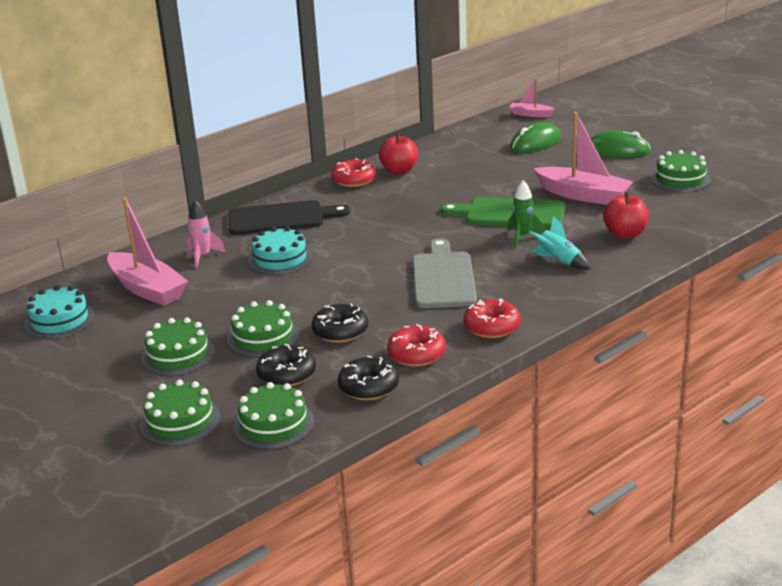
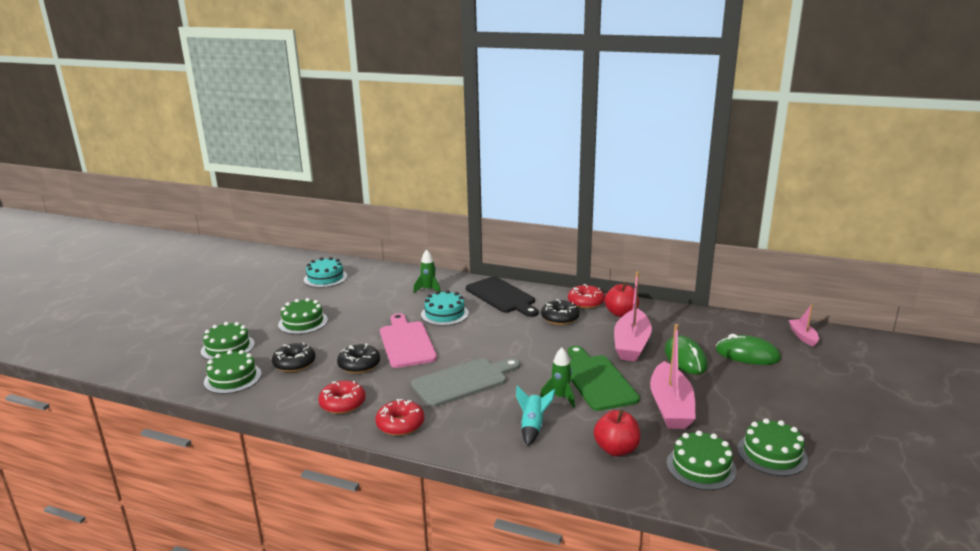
camera: 60 degrees right, 5 degrees down
(147, 289) = (376, 288): pink boat -> pink boat (631, 344)
(203, 256) = (429, 290): pink rocket -> green rocket
(263, 337) = (337, 341): green cake -> green cake (701, 467)
(321, 294) = (406, 342): none -> pink cutting board
(369, 387) = (290, 398): black donut -> black donut (560, 318)
(617, 150) = (789, 400): green mouse -> green mouse (685, 358)

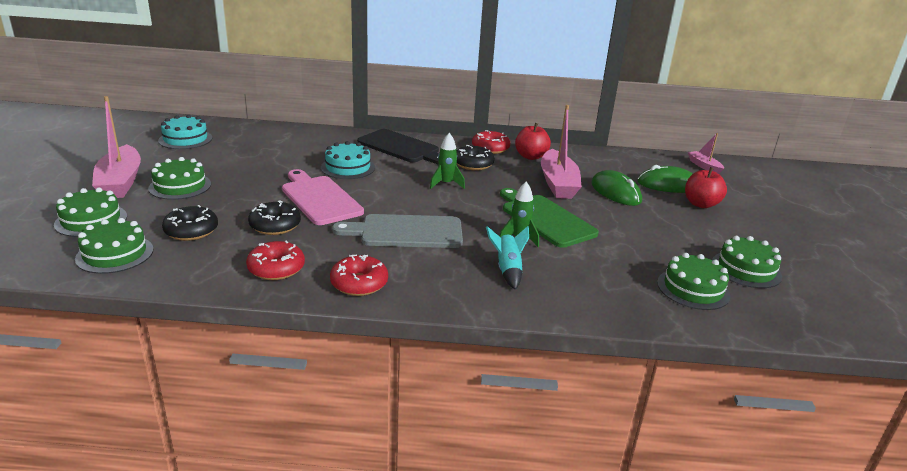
camera: 20 degrees left, 5 degrees up
(429, 290) = (316, 145): green rocket -> green rocket (446, 184)
(463, 381) = (406, 232): grey cutting board -> grey cutting board turned 135 degrees counterclockwise
(616, 449) = (604, 282): red apple -> red apple (701, 204)
(671, 406) = (630, 236): pink boat -> pink boat (120, 182)

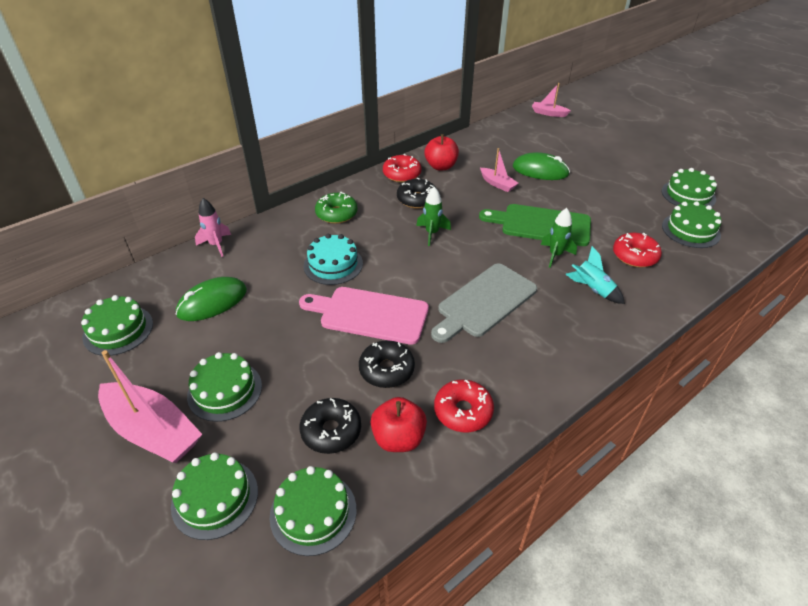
camera: 40 degrees left, 15 degrees up
(185, 139) = (118, 330): turquoise cake -> green cake
(301, 130) = (216, 245): none -> pink rocket
(359, 283) = (536, 376): red donut -> red donut (635, 256)
(401, 147) = (336, 214): black cutting board -> green donut
(558, 183) = (497, 184): pink boat -> pink boat, size x0.52
(668, 185) = (556, 144): green mouse -> green mouse (212, 302)
(701, 204) = (595, 151): red apple -> red apple (398, 438)

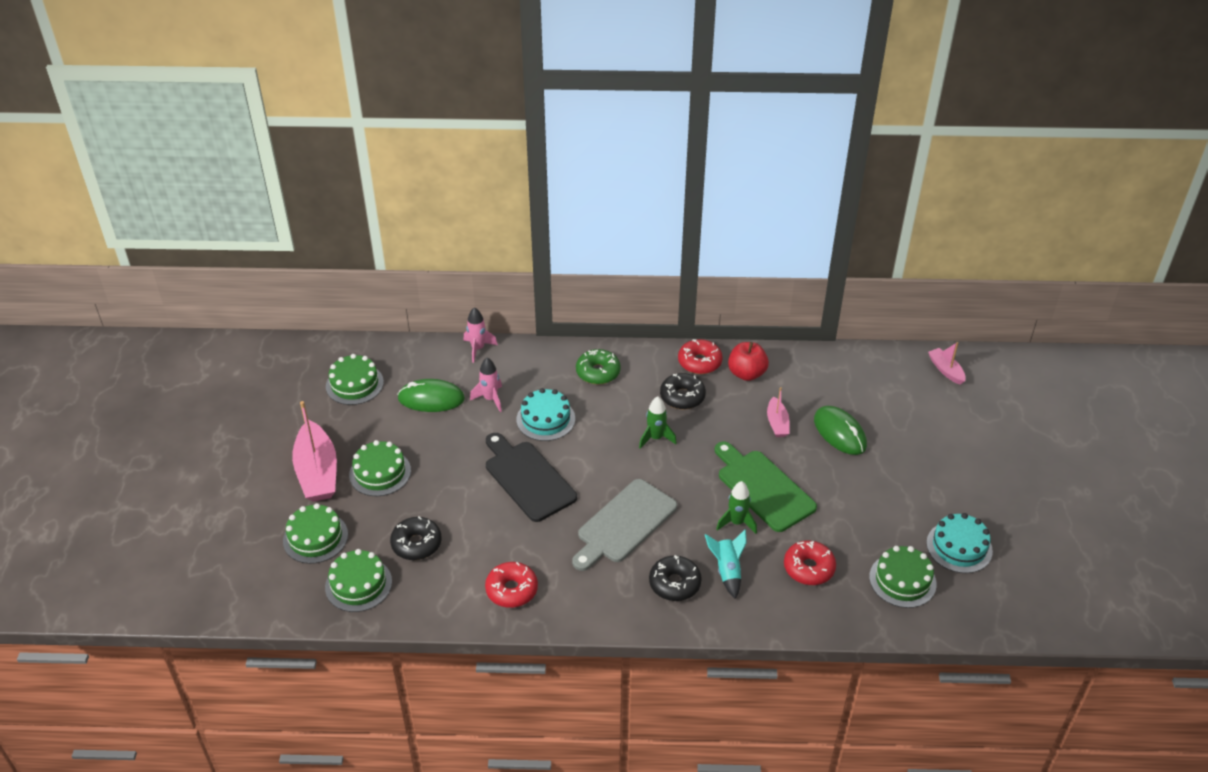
camera: 40 degrees right, 0 degrees up
(268, 274) = (490, 399): none -> pink rocket
(369, 315) = (527, 478): pink cutting board -> black cutting board
(386, 370) = (494, 527): black donut -> black donut (674, 583)
(398, 438) = (451, 577): red apple -> none
(484, 302) = (624, 524): grey cutting board -> grey cutting board turned 45 degrees counterclockwise
(688, 195) = (959, 547): green cake -> turquoise cake

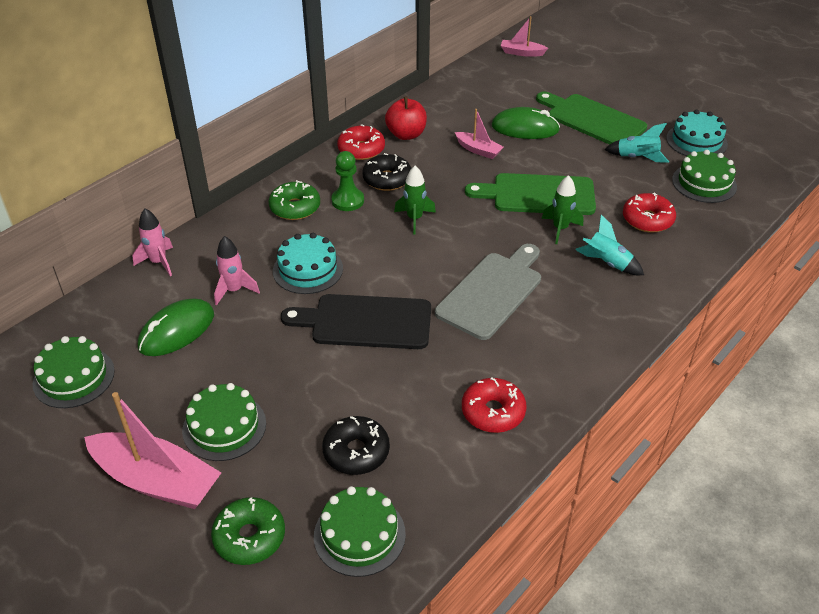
camera: 50 degrees left, 0 degrees up
(315, 537) = (249, 537): green cake -> green donut
(624, 524) = (492, 292): grey cutting board -> grey cutting board turned 135 degrees counterclockwise
(635, 392) = (347, 201): none -> green pawn
(674, 583) = (591, 301): black donut -> none
(885, 521) = (637, 158): none -> turquoise rocket
(904, 466) = (592, 120): none -> green cutting board

